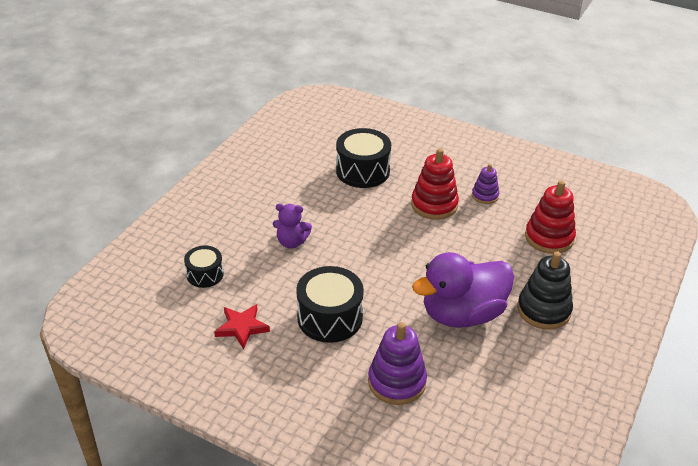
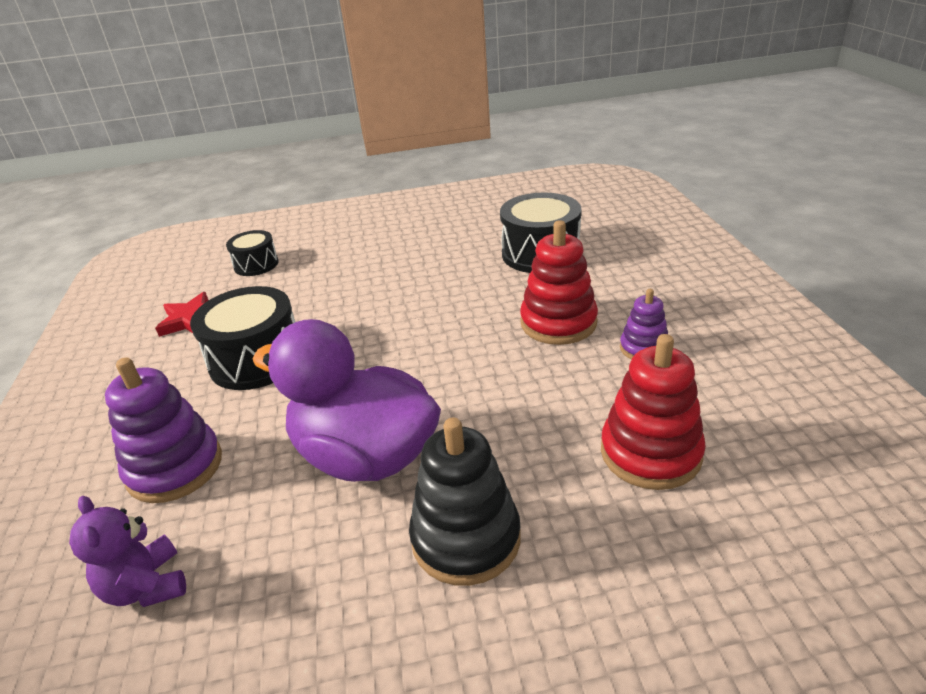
camera: 55 degrees right, 5 degrees down
(291, 242) = (359, 278): purple teddy bear -> purple teddy bear (146, 586)

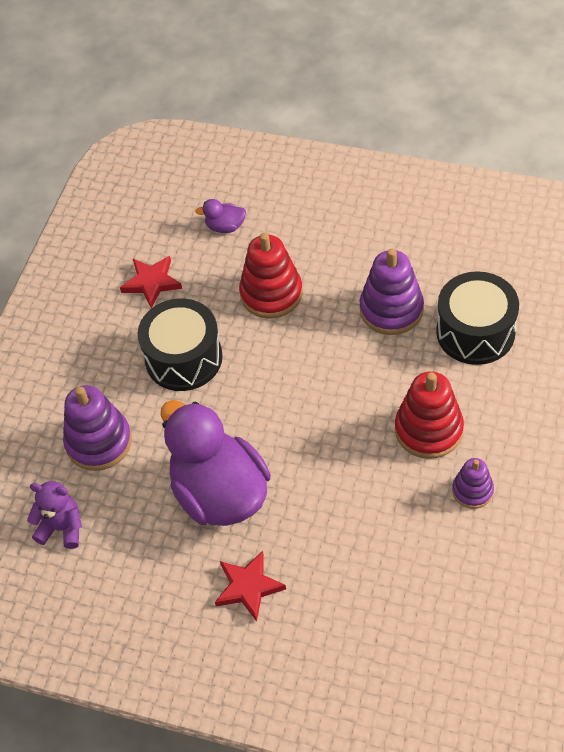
camera: 30 degrees right, 20 degrees up
(146, 586) = (62, 528): purple teddy bear -> purple teddy bear turned 105 degrees clockwise
(256, 265) = (225, 227): black drum -> purple duck
(453, 264) = (391, 309): none -> purple stacking toy
(466, 538) = (248, 587): black stacking toy -> red star
(650, 453) = (401, 584): red stacking toy -> red stacking toy (271, 294)

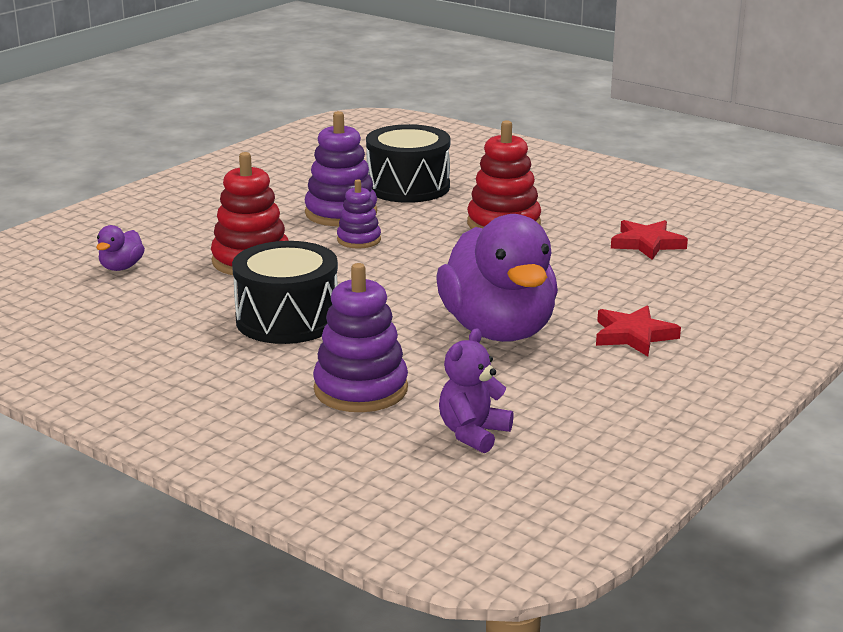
camera: 75 degrees left, 30 degrees down
(151, 283) = (149, 320): red star -> red star (647, 243)
(220, 493) = (498, 330): purple duck -> purple duck turned 90 degrees counterclockwise
(472, 490) = (588, 220): purple stacking toy -> purple stacking toy (359, 240)

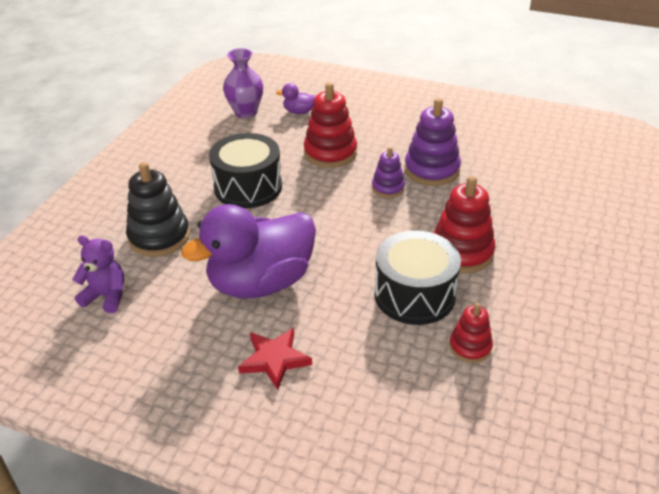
camera: 75 degrees right, 15 degrees up
(78, 303) = (245, 112): none -> purple vase
(361, 389) = (159, 237): purple stacking toy -> black stacking toy
(408, 187) = (505, 189): black drum -> black drum (414, 295)
(647, 243) = (470, 347): red star -> red stacking toy

